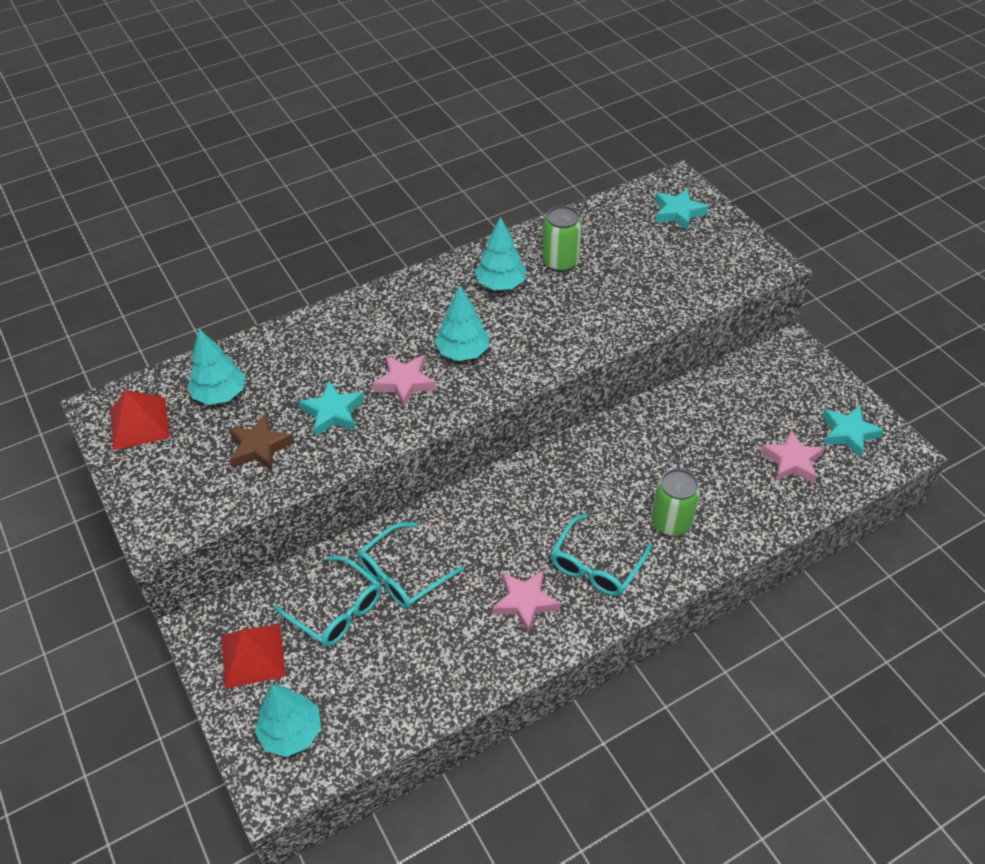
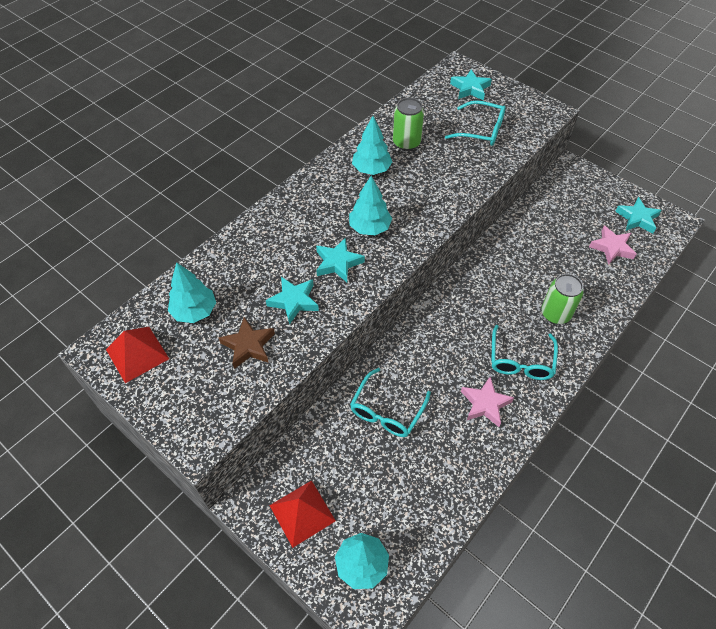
camera: 20 degrees left, 5 degrees up
(337, 610) = (350, 454): turquoise glasses -> turquoise glasses (481, 130)
(405, 383) = (338, 263): pink star -> turquoise star

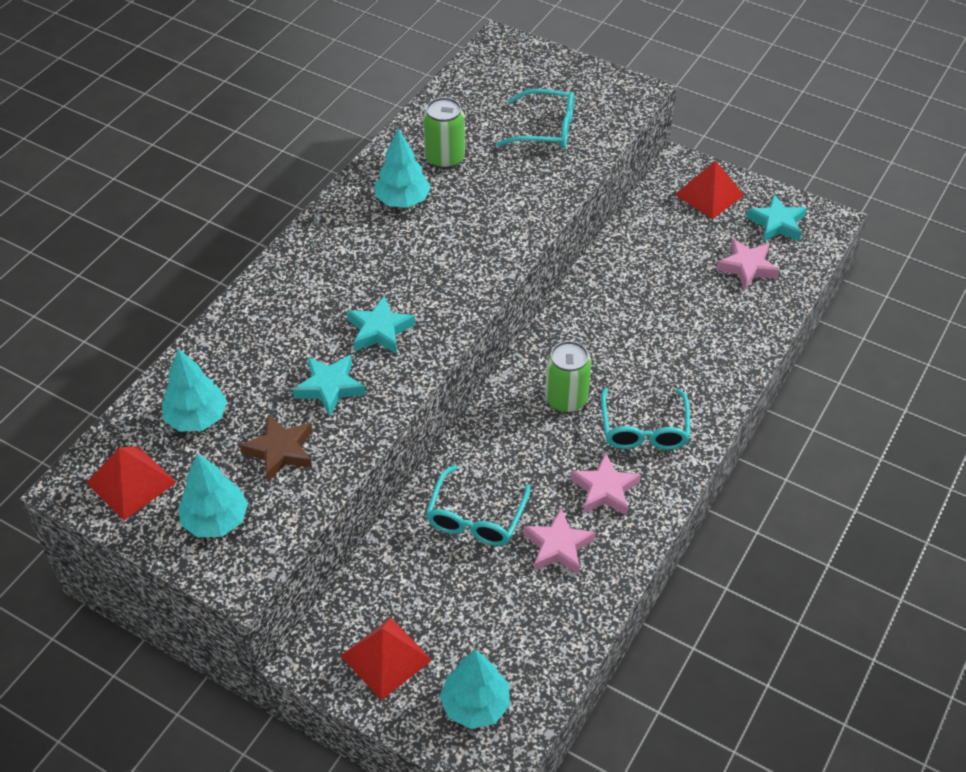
camera: 10 degrees left, 5 degrees down
(370, 228) = (414, 279): turquoise tree -> turquoise tree (216, 520)
(444, 444) = (558, 546): none -> pink star
(470, 88) = (521, 72): turquoise star -> none
(555, 314) = (682, 363): green can -> green can (566, 399)
(590, 191) = (709, 194): none -> red pyramid

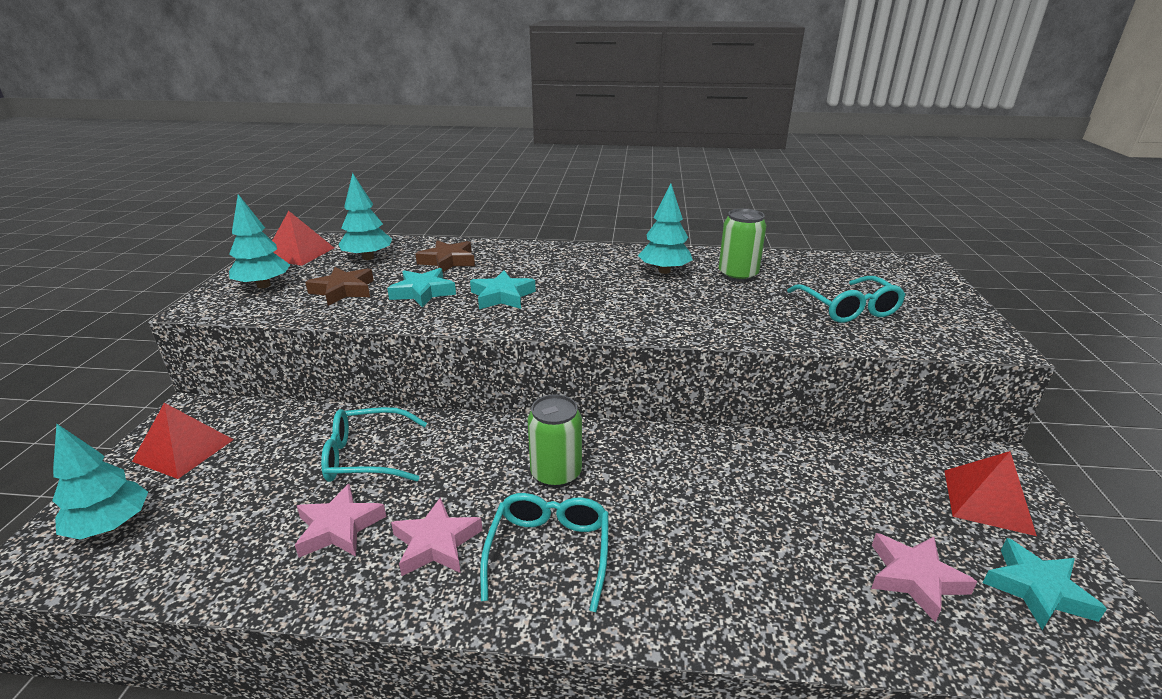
camera: 65 degrees right, 20 degrees down
(260, 351) = (448, 261): none -> brown star
(644, 429) = (549, 552): turquoise glasses -> turquoise glasses turned 120 degrees clockwise

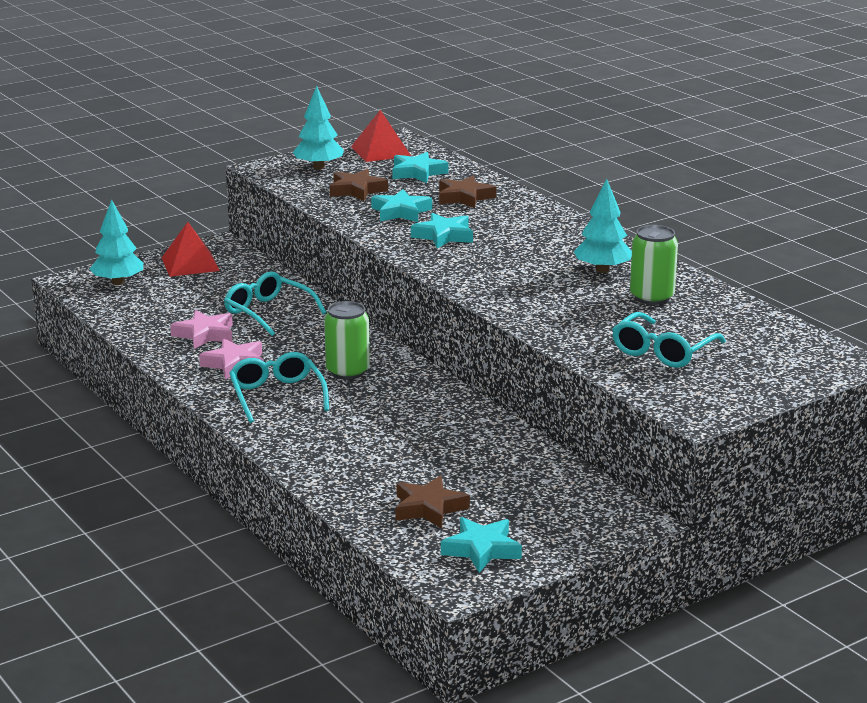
camera: 50 degrees right, 5 degrees down
(368, 257) = (417, 173): turquoise tree -> turquoise star
(549, 552) = (277, 396): turquoise glasses -> turquoise glasses turned 75 degrees counterclockwise
(914, 578) = (428, 508): pink star -> brown star
(987, 501) = (566, 522): red pyramid -> none

